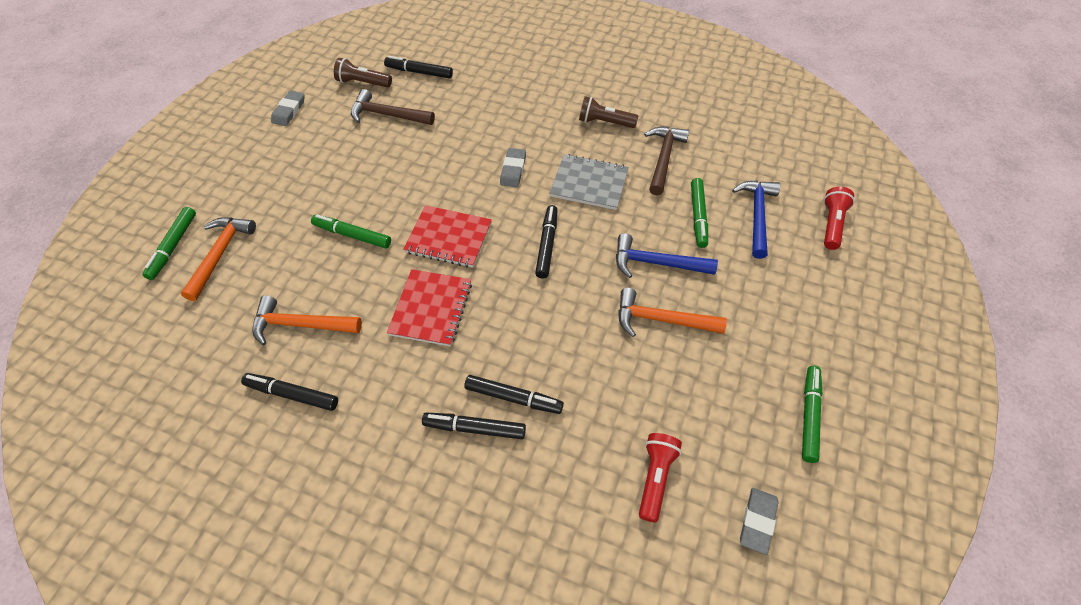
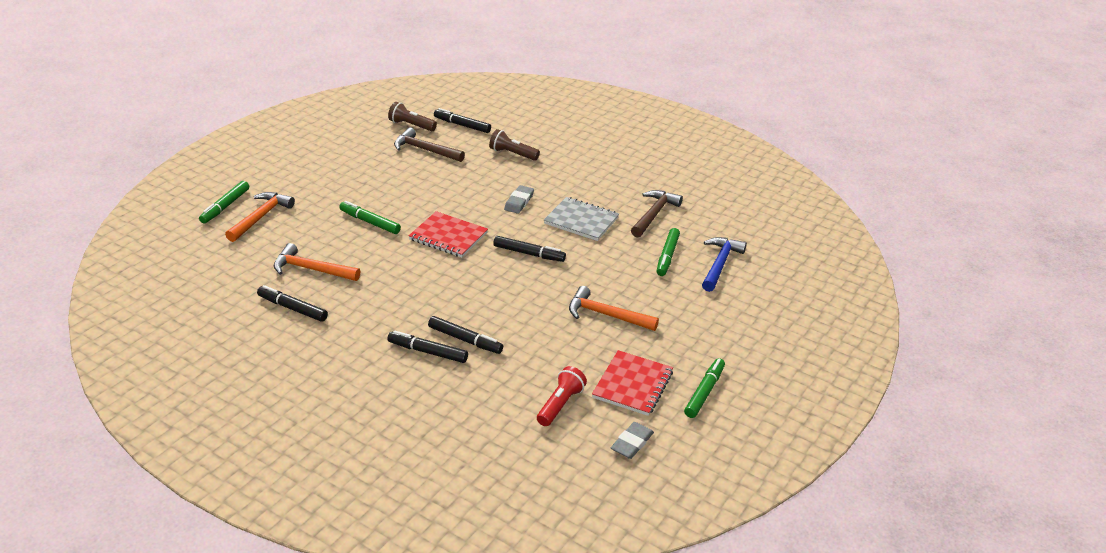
camera: 10 degrees right, 20 degrees down
(289, 111) = (343, 135): grey eraser -> none
(431, 309) = (418, 277): red notebook -> red notebook (632, 385)
(547, 245) = (529, 254): black marker -> black marker turned 90 degrees clockwise
(604, 122) = (612, 183): brown flashlight -> brown flashlight (512, 154)
(656, 263) = (617, 280): blue hammer -> none
(831, 224) = (784, 280): red flashlight -> none

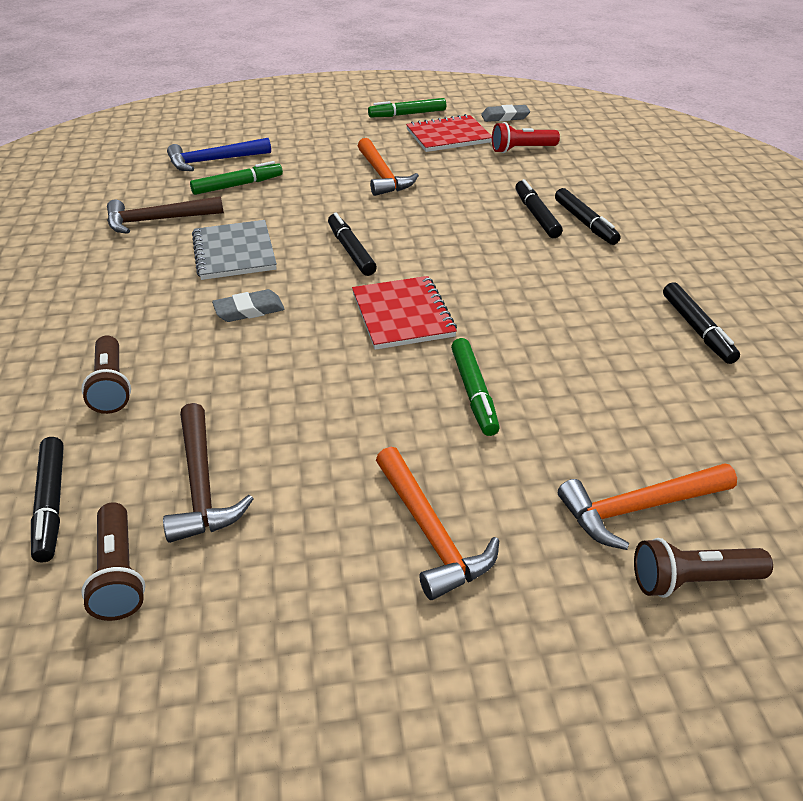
camera: 130 degrees left, 5 degrees up
(225, 206) = (692, 580): green marker -> brown flashlight
(311, 269) = (629, 366): orange hammer -> orange hammer (430, 532)

